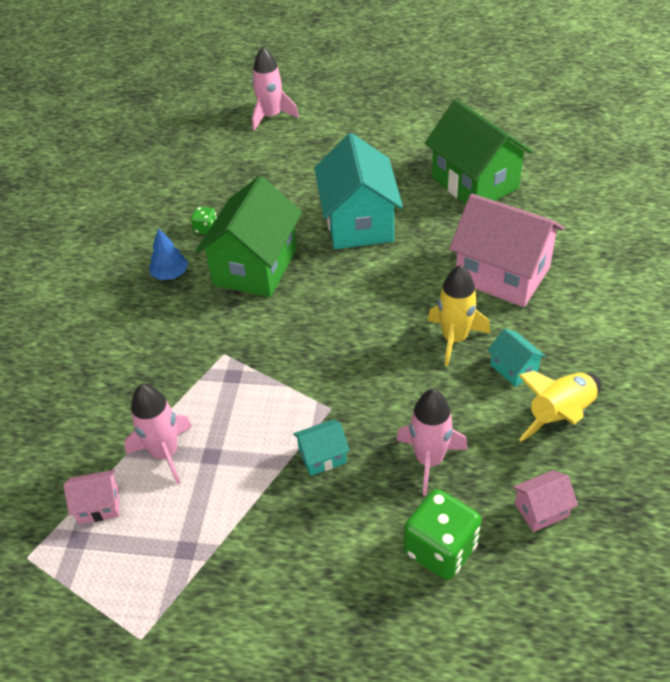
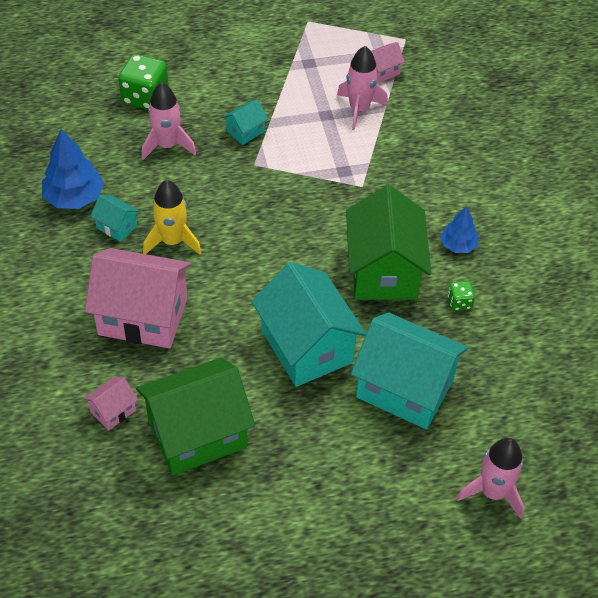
camera: 155 degrees right, 5 degrees up
(294, 181) = (405, 388): none -> turquoise house
(474, 183) = (197, 434): green house -> green house turned 60 degrees counterclockwise
(541, 510) = (82, 132): pink house -> pink house (113, 411)
(560, 415) = (74, 198): yellow rocket -> blue tree

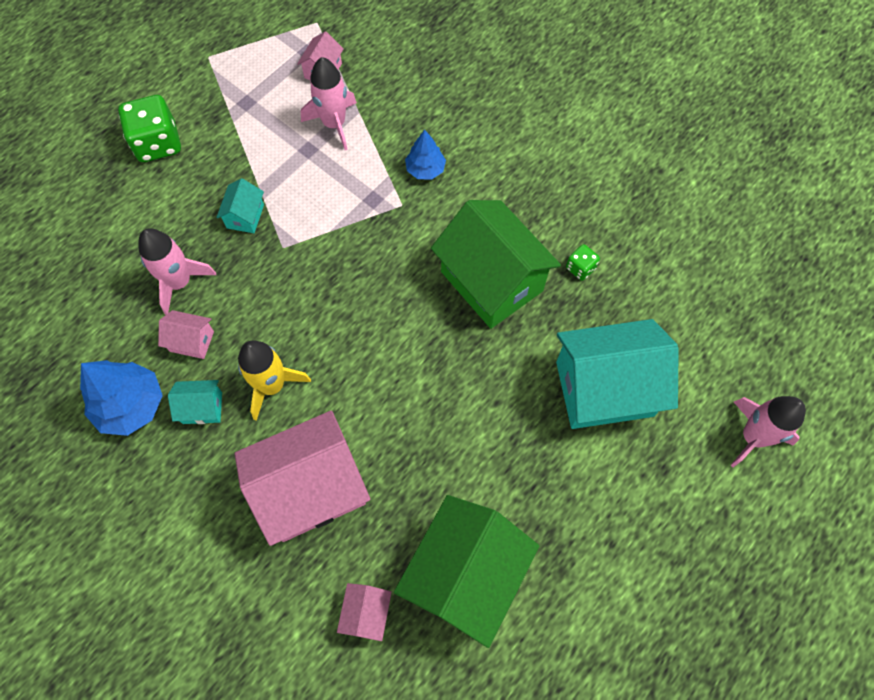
camera: 35 degrees left, 15 degrees up
(144, 184) = (192, 341): none -> pink house
(145, 97) = (111, 242): green dice -> green dice (158, 143)
(307, 346) = (488, 408): turquoise house -> none
(458, 245) = (533, 210): blue tree -> blue tree (425, 169)

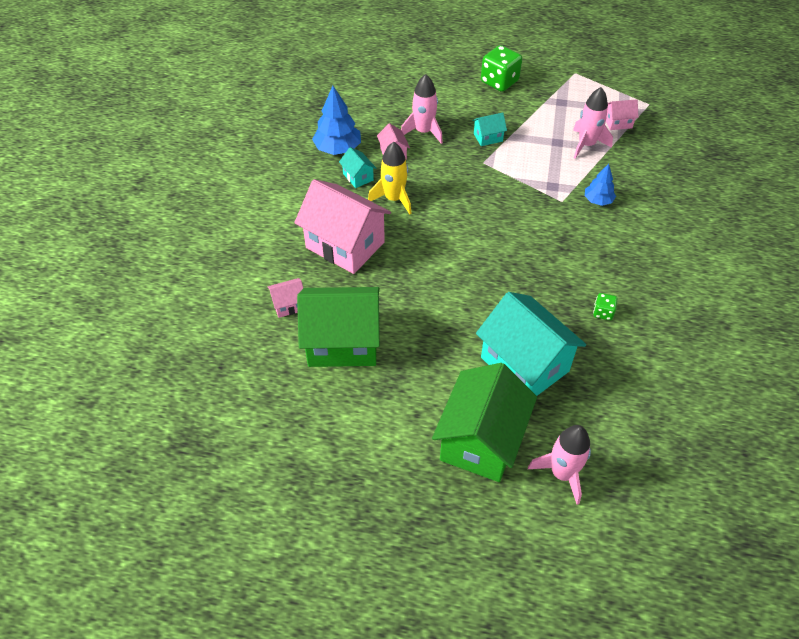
camera: 60 degrees right, 15 degrees down
(491, 281) = (549, 269): green house -> green house (481, 440)

